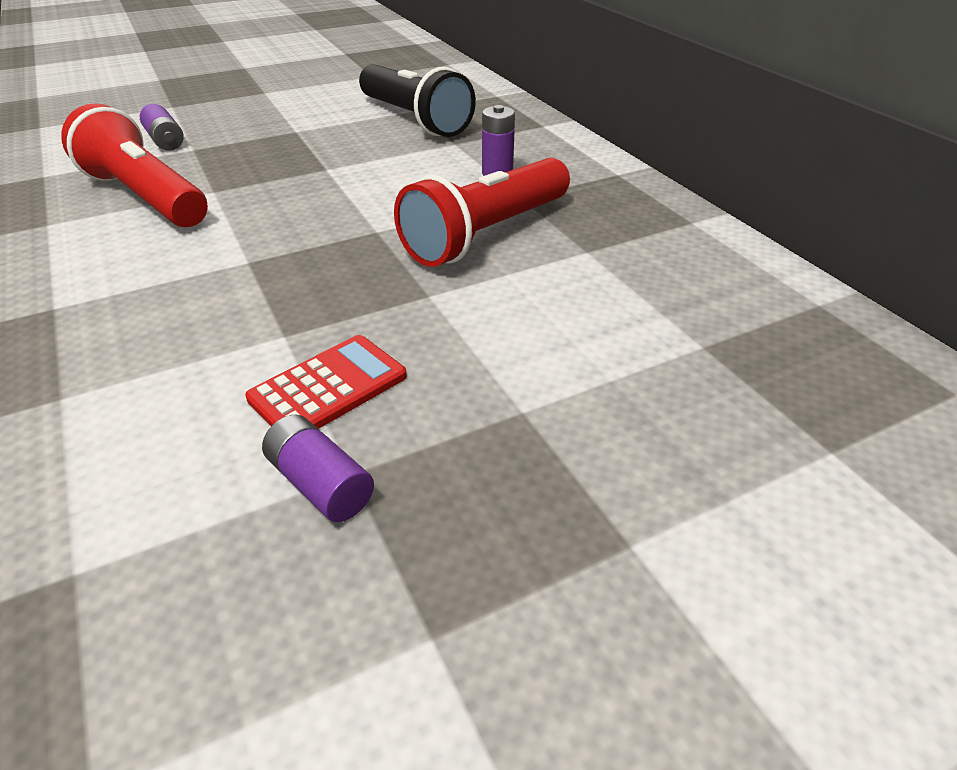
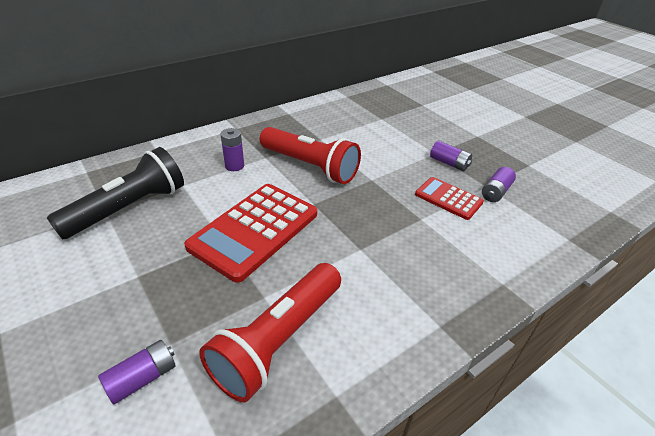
camera: 100 degrees left, 0 degrees up
(335, 187) = (254, 230): none -> red calculator
(470, 426) = (449, 163): none -> purple battery

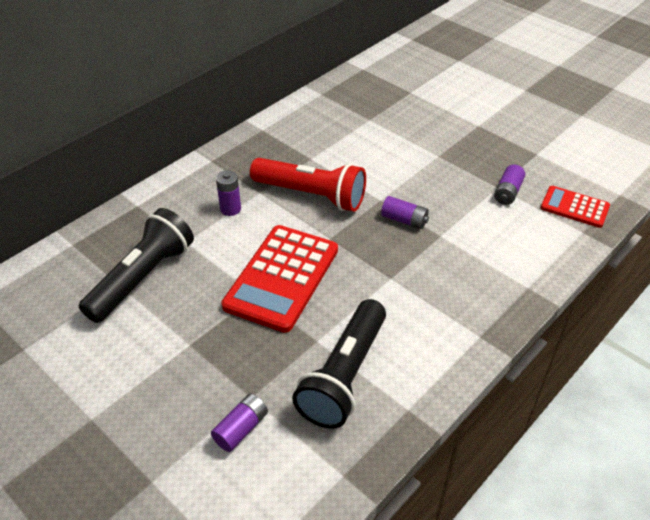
camera: 10 degrees left, 5 degrees up
(278, 340) = (344, 375): red flashlight -> black flashlight
(448, 198) = (462, 208): red calculator -> red calculator (574, 207)
(449, 163) = (455, 166): purple battery -> purple battery (404, 220)

